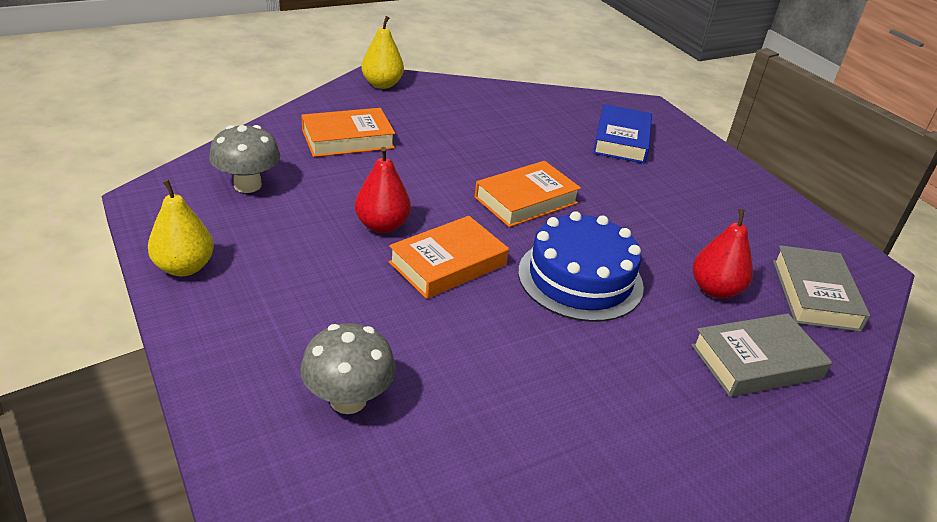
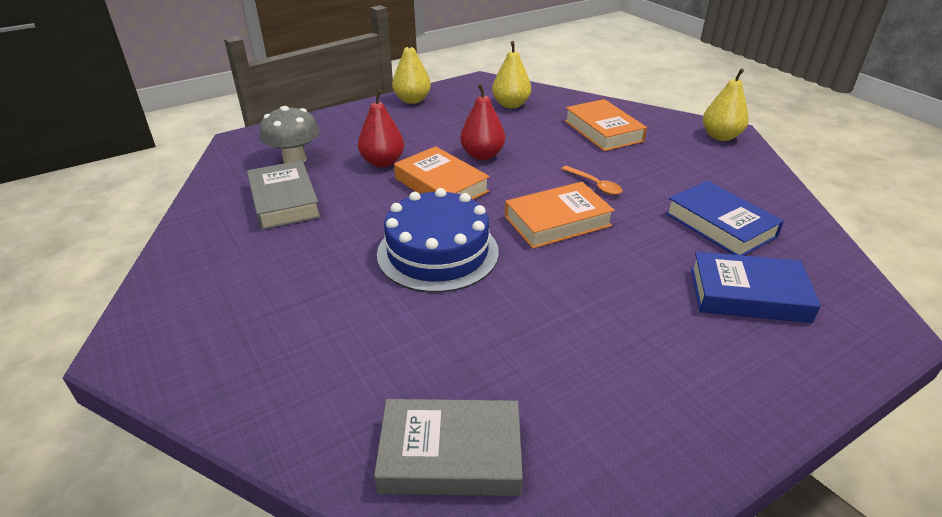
camera: 90 degrees right, 0 degrees up
(247, 185) = (511, 105): grey mushroom -> yellow pear
(462, 167) = (594, 185): none -> orange spoon
(526, 200) = (557, 221): orange book -> orange book turned 75 degrees counterclockwise
(533, 126) = (720, 225): none -> blue book
(715, 290) = (440, 349): red pear -> red pear (382, 162)
(756, 362) = (321, 367): grey book -> grey book (284, 201)

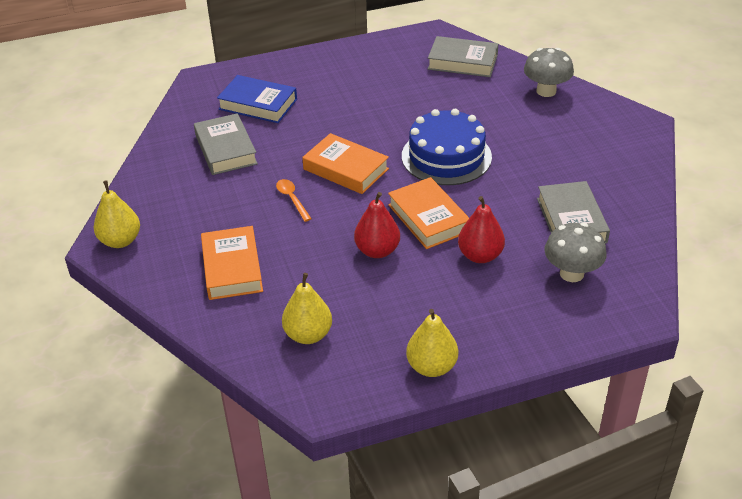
camera: 165 degrees left, 5 degrees up
(281, 396) = (546, 91): none -> grey mushroom
(557, 221) = (346, 169): orange book -> orange book turned 45 degrees clockwise
(720, 225) = (226, 149): blue book -> grey book

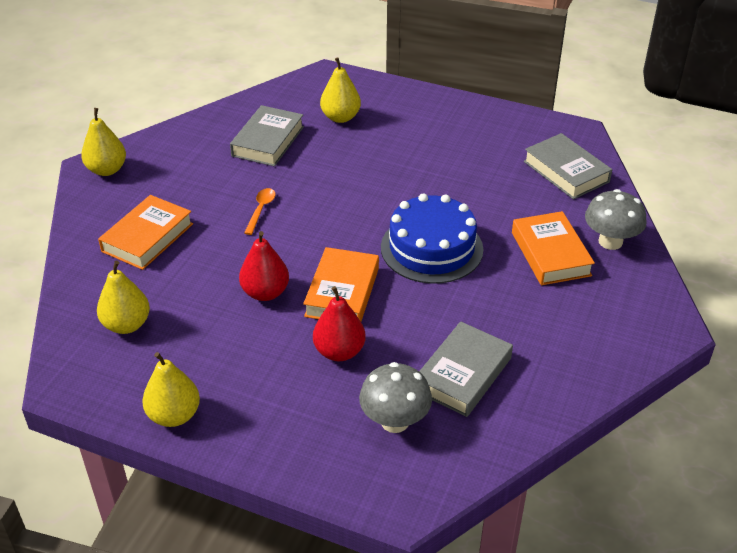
camera: 40 degrees right, 0 degrees up
(258, 104) = (340, 117): blue book -> yellow pear
(346, 169) = (334, 210): orange book -> orange book (550, 254)

